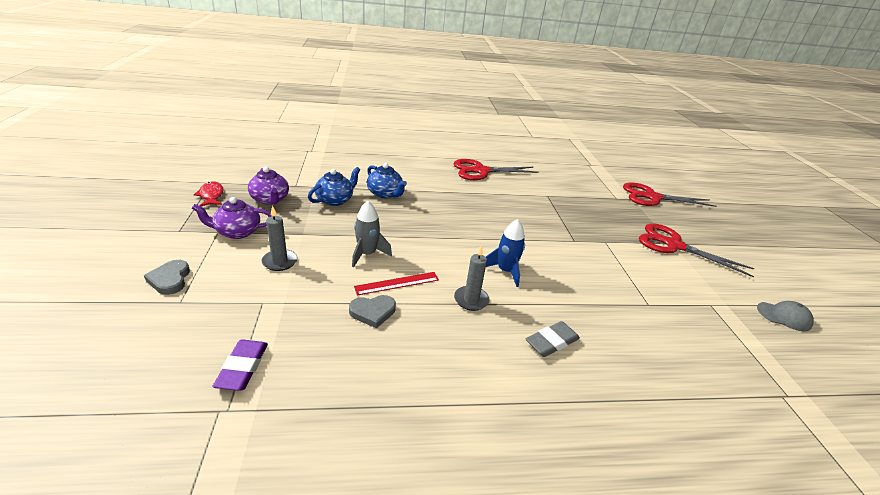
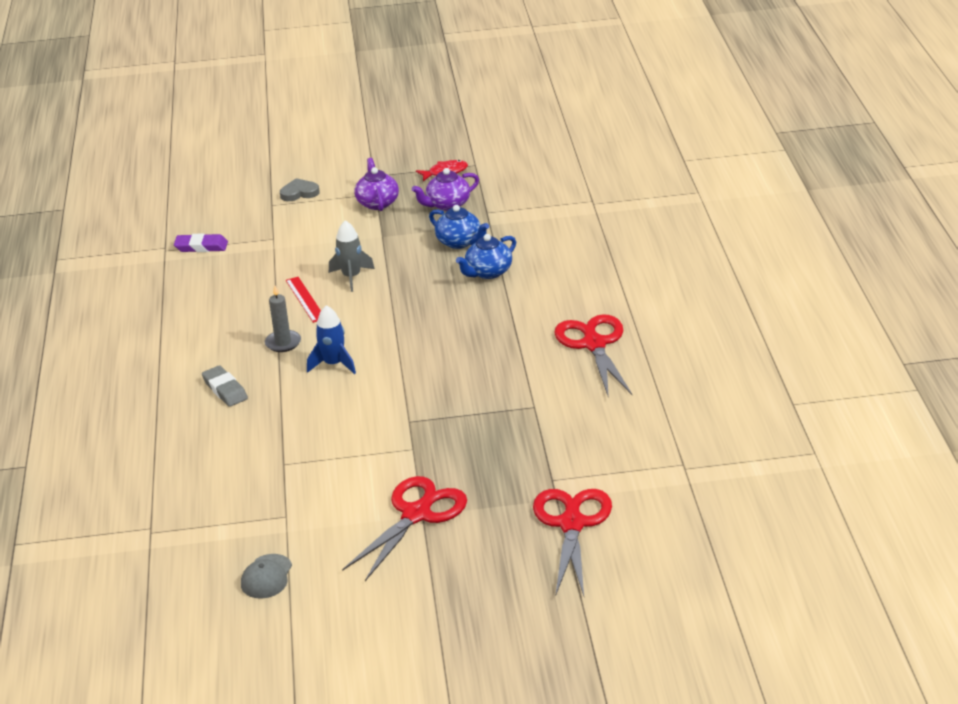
camera: 95 degrees right, 0 degrees up
(280, 261) = (331, 234): grey candle -> none
(373, 312) = (263, 291): grey heart -> none

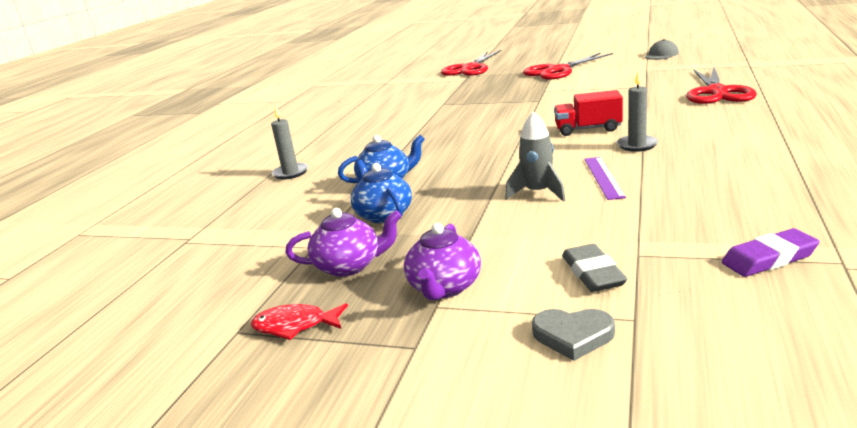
camera: 155 degrees left, 10 degrees down
(201, 246) = (769, 258): purple eraser -> purple eraser turned 45 degrees counterclockwise
(225, 389) = (700, 120): grey eraser -> grey eraser (593, 273)
(305, 299) = (603, 177): red ruler -> purple ruler
(333, 364) = (588, 129): blue rocket -> red truck
(594, 344) = (361, 129): red scissors -> red scissors (717, 92)
(595, 272) = (290, 173): none -> grey candle

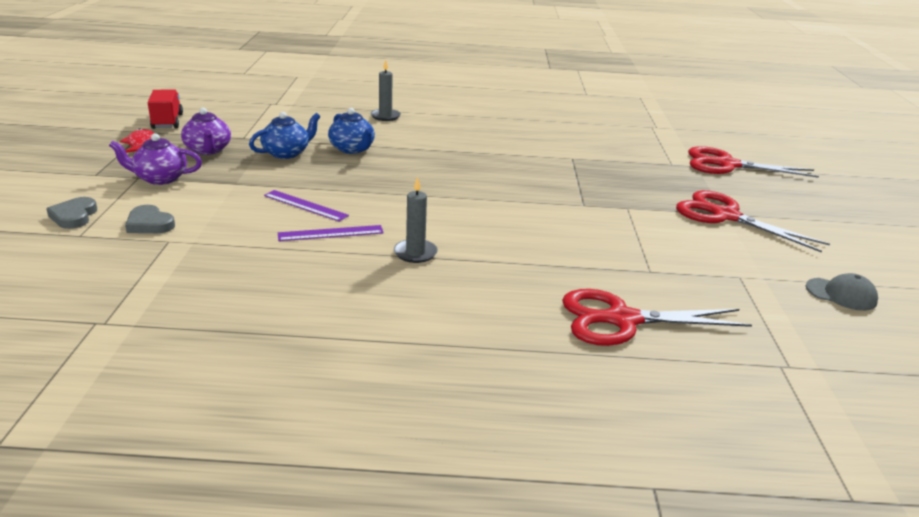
camera: 70 degrees right, 5 degrees up
(538, 193) = (305, 205): grey rocket -> purple ruler
(588, 129) = (473, 229): red truck -> red truck (167, 121)
(593, 273) = (149, 224): grey eraser -> grey heart
(769, 258) = (129, 292): purple eraser -> none

